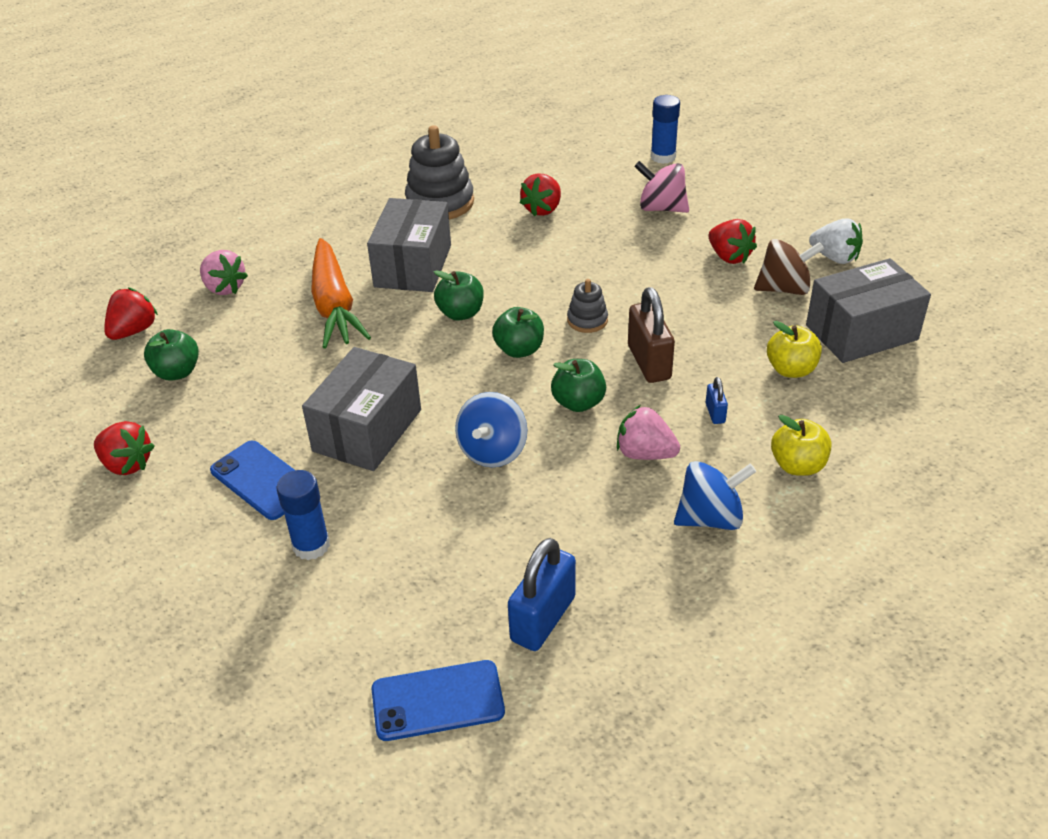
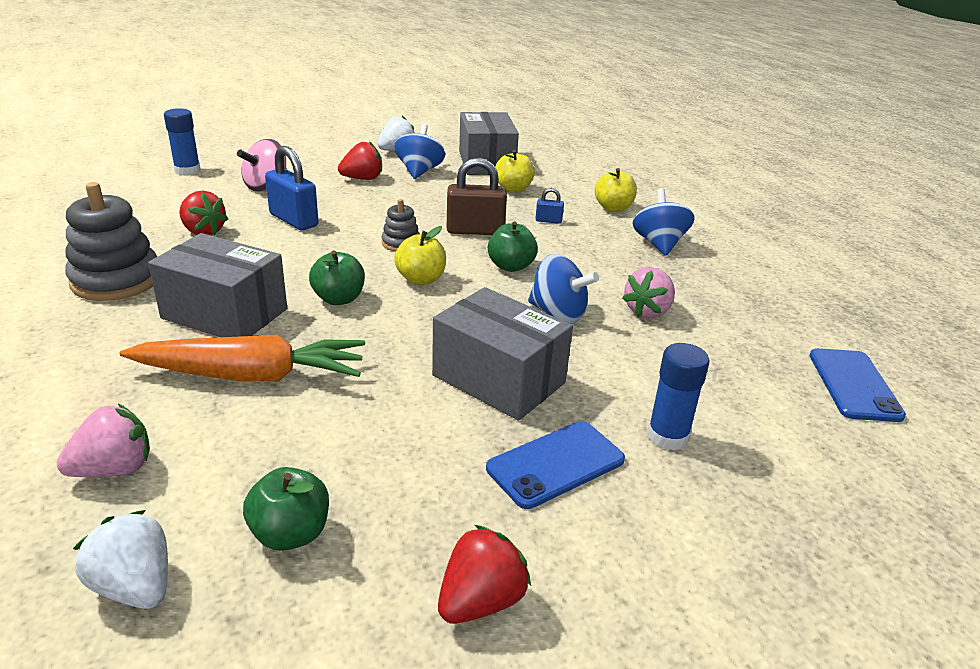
camera: 80 degrees left, 10 degrees down
(134, 331) = (135, 586): red strawberry -> white strawberry
(519, 350) = (421, 279): green apple -> yellow apple
(543, 618) = (760, 324): blue padlock -> blue padlock (293, 220)
(645, 453) = (584, 253): pink strawberry -> pink strawberry (648, 311)
(784, 288) = (419, 171): brown spinning top -> blue spinning top

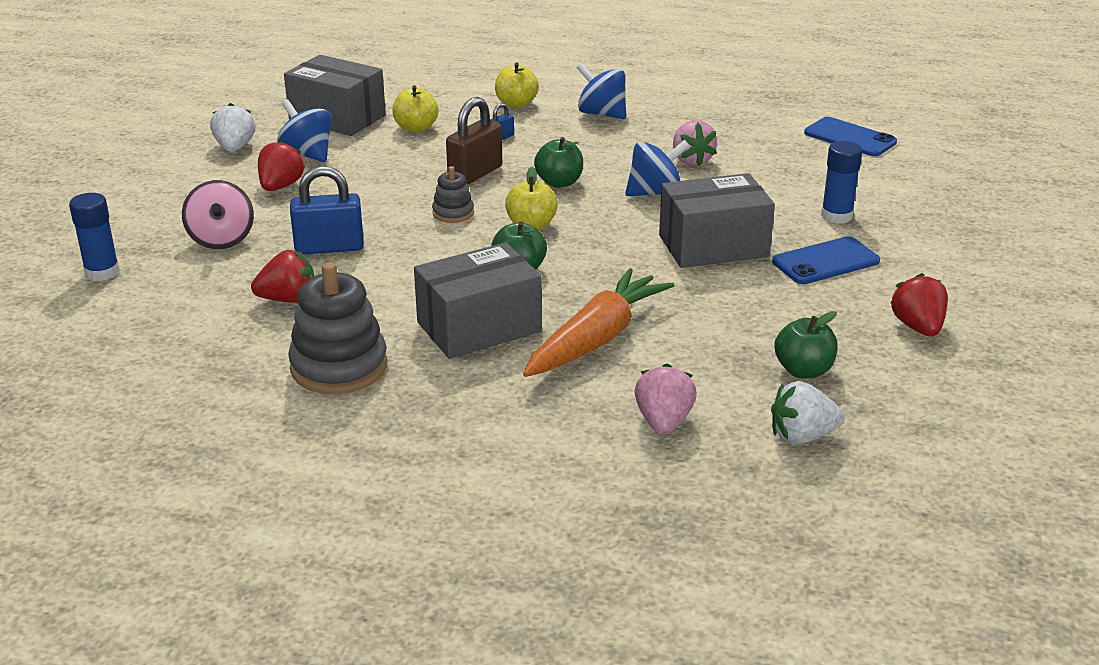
camera: 50 degrees left, 0 degrees up
(555, 464) = (825, 261): blue phone -> blue phone turned 60 degrees clockwise

